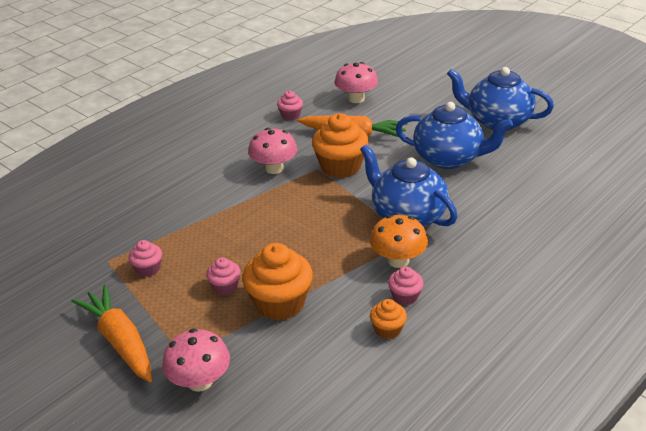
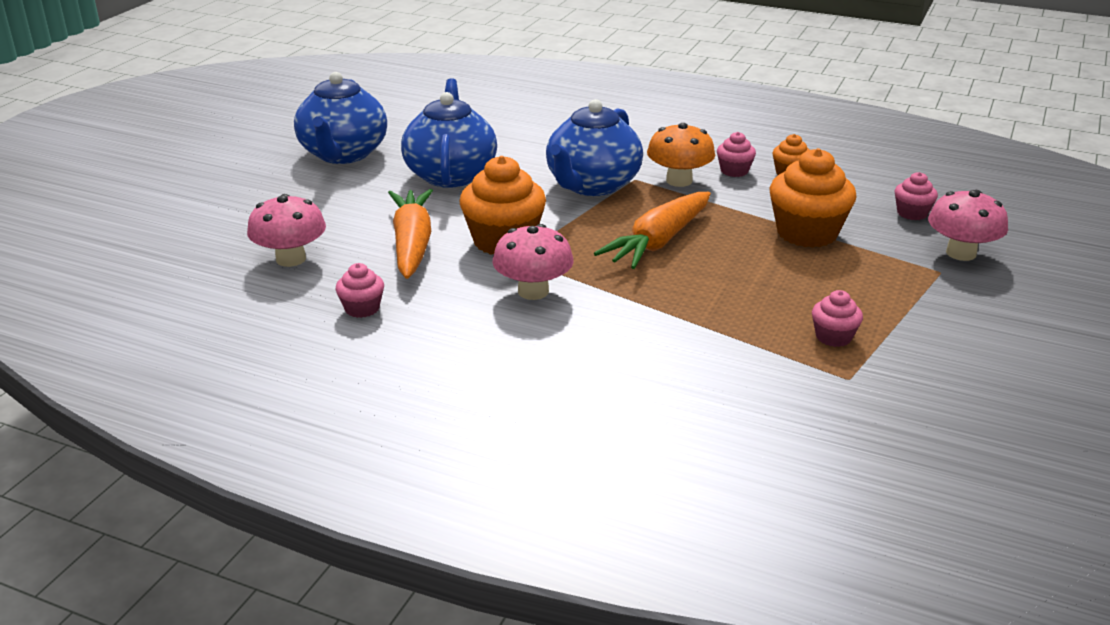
camera: 110 degrees left, 5 degrees down
(120, 341) = (968, 318): orange carrot -> orange carrot (658, 242)
(225, 287) = (813, 272): pink cupcake -> pink cupcake (912, 213)

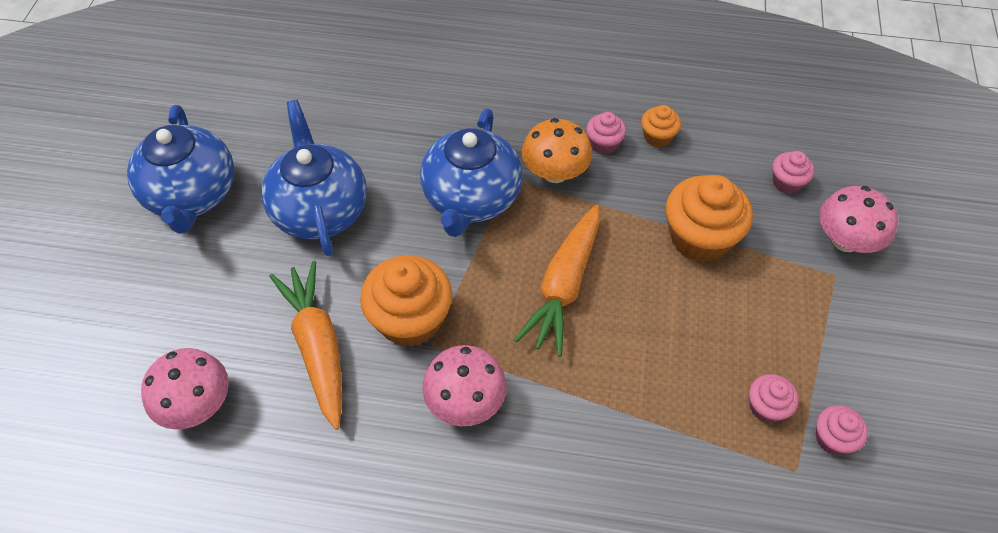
camera: 15 degrees left, 25 degrees up
(362, 308) = (301, 475): pink cupcake -> pink cupcake (832, 438)

